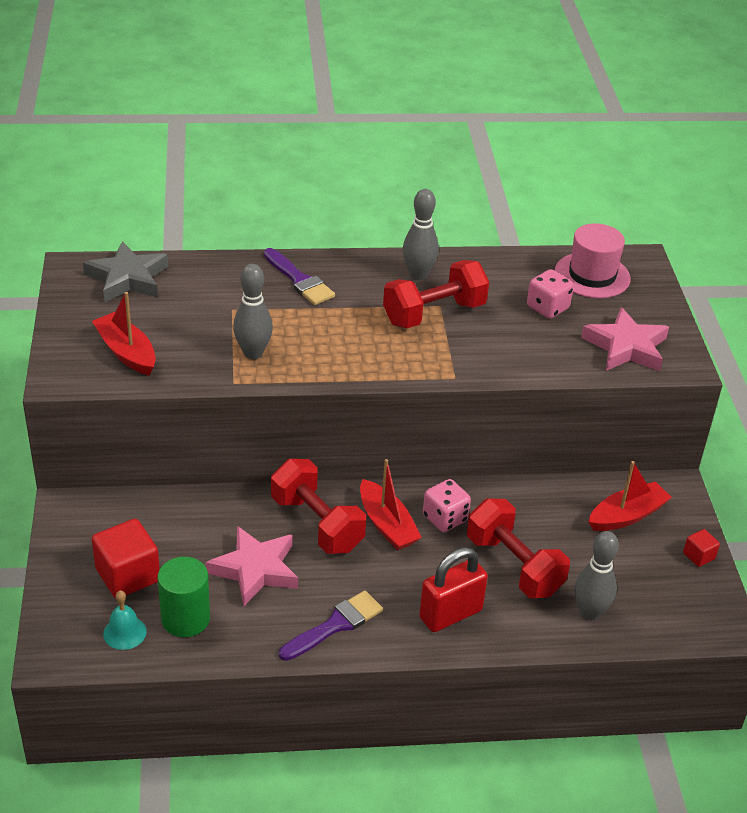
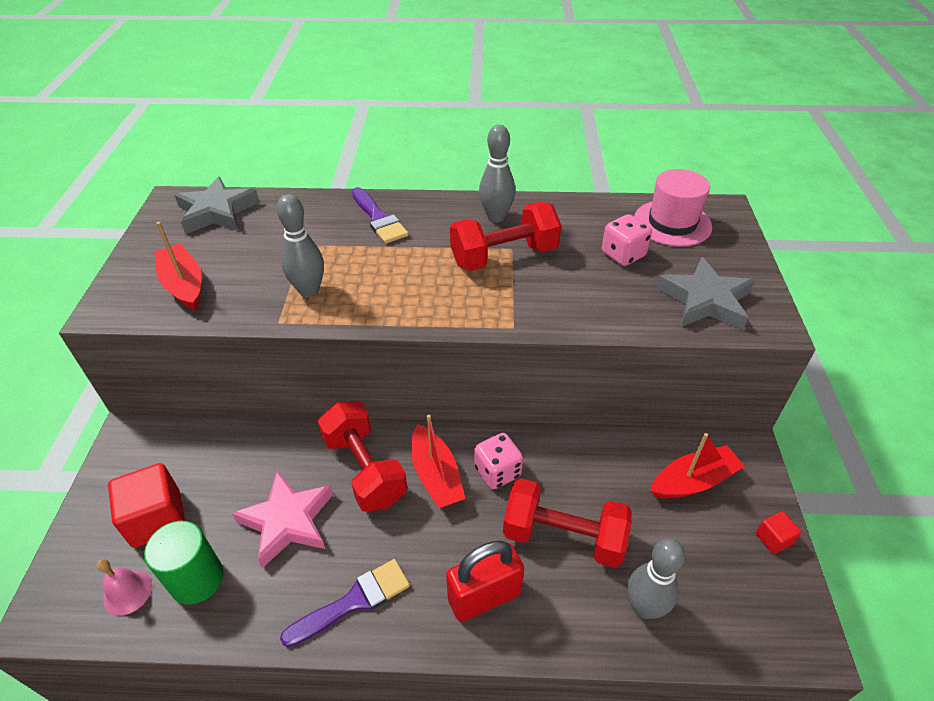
camera: 10 degrees right, 5 degrees up
(124, 632) = (127, 592): turquoise bell -> pink bell
(513, 566) = (563, 536): red dumbbell -> red dumbbell turned 45 degrees counterclockwise
(626, 347) = (705, 300): pink star -> grey star

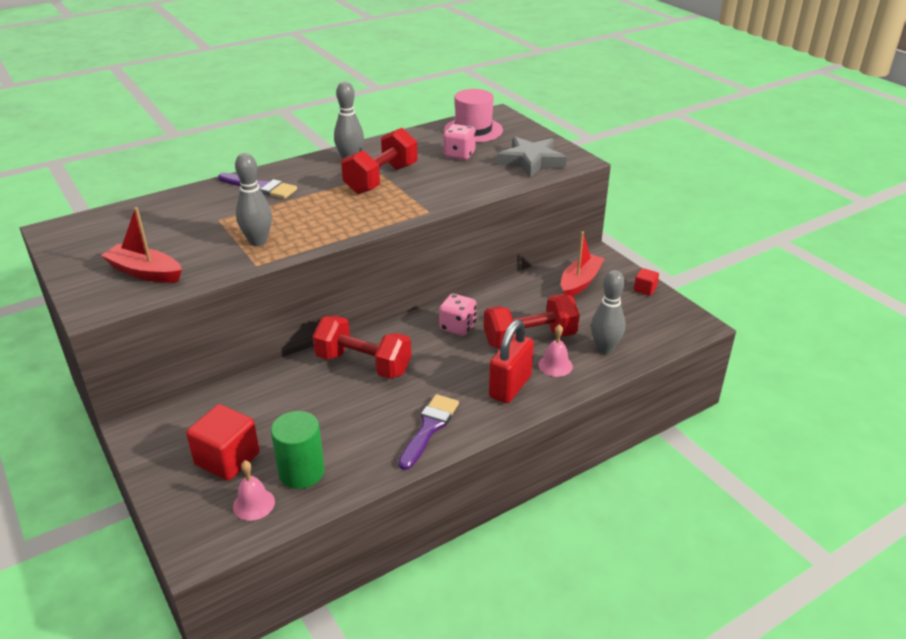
camera: 35 degrees left, 10 degrees down
(217, 212) = (110, 224): grey star -> none
(287, 521) = (336, 413): pink star -> none
(436, 475) = (418, 346): red boat -> none
(562, 596) = (555, 365): none -> pink bell

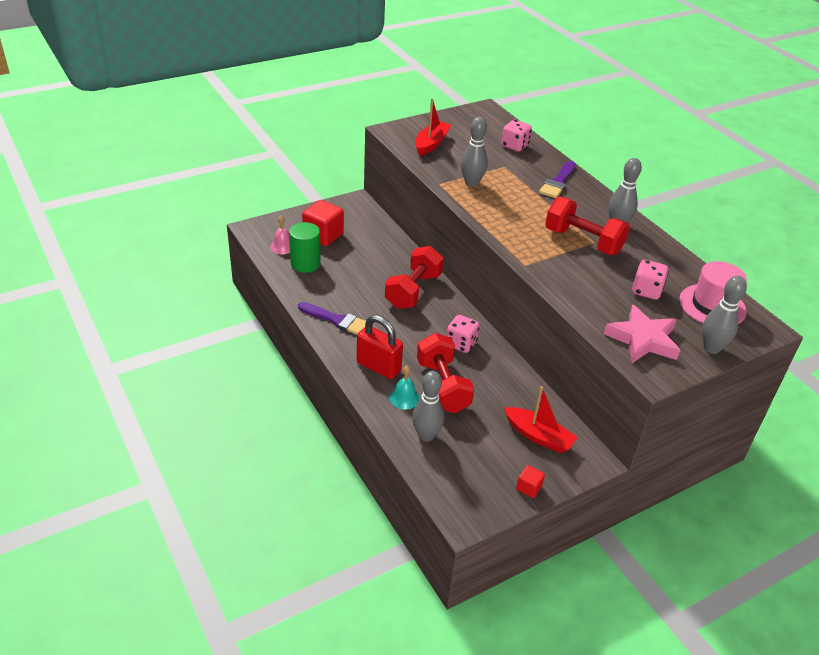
camera: 90 degrees right, 5 degrees up
(167, 211) = (514, 146): none -> pink dice
(531, 161) = (642, 339): grey star -> pink star
(532, 135) = (711, 348): none -> grey bowling pin
(555, 365) = (404, 398): pink bell -> turquoise bell

